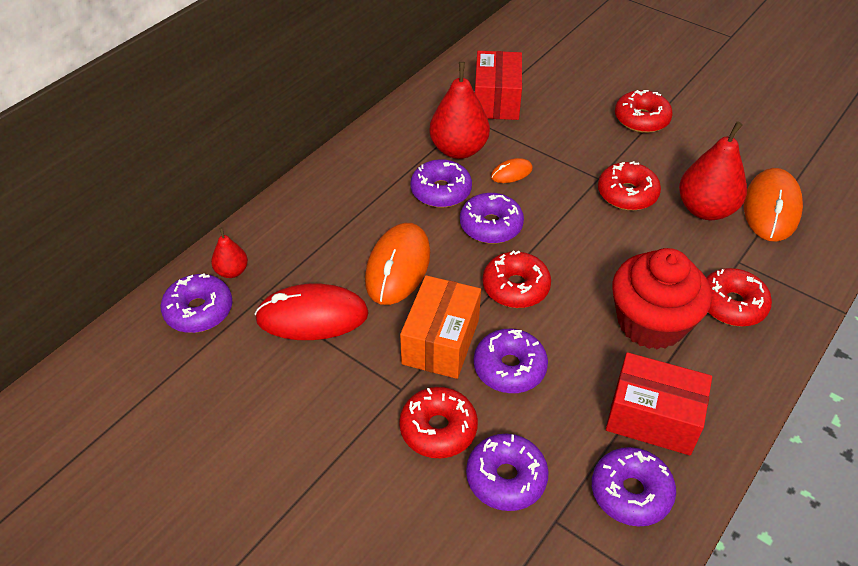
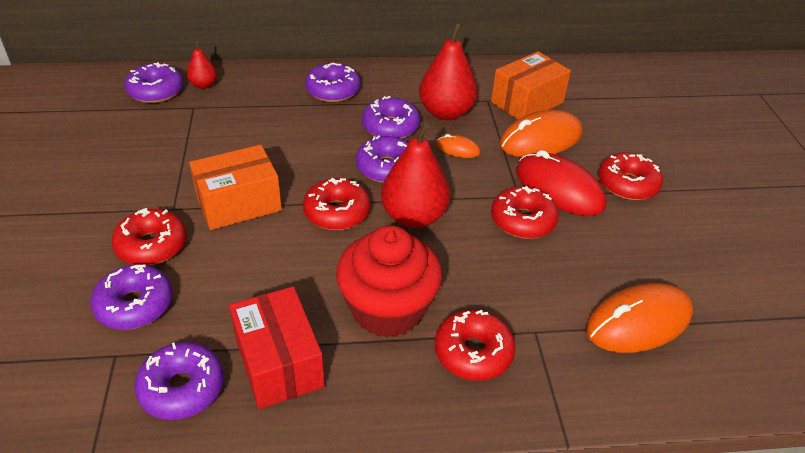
camera: 45 degrees right, 5 degrees down
(312, 316) = (199, 136): red mouse -> red mouse (559, 189)
(398, 266) = (289, 147): orange mouse -> orange mouse (541, 139)
(496, 100) = (527, 102): red box -> orange box
(509, 368) = (248, 251): purple donut -> purple donut (333, 90)
(705, 209) = (572, 277): red pear -> red pear (414, 217)

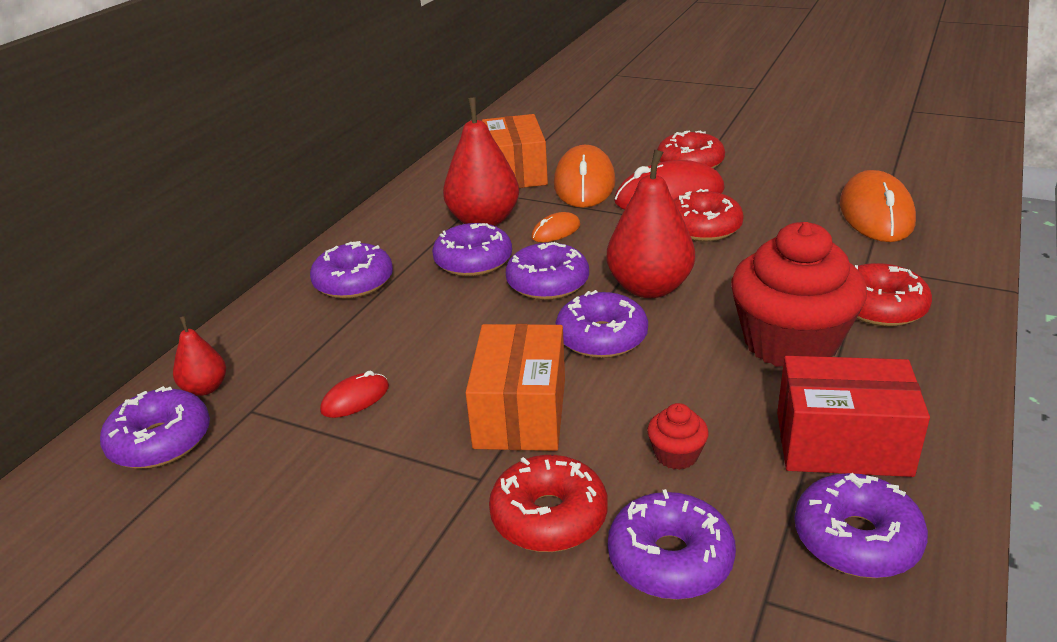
camera: 55 degrees left, 10 degrees down
(220, 137) = (355, 399): none -> red mouse
(229, 282) = (676, 455): none -> red cupcake
(337, 212) = (601, 338): red donut -> purple donut

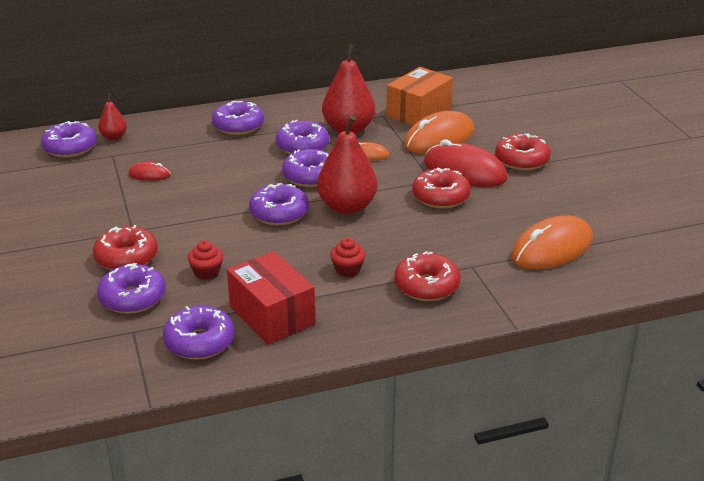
camera: 45 degrees right, 0 degrees up
(520, 412) = (189, 219): orange box -> none
(790, 343) = (347, 269): red cupcake -> red cupcake, size x0.41

